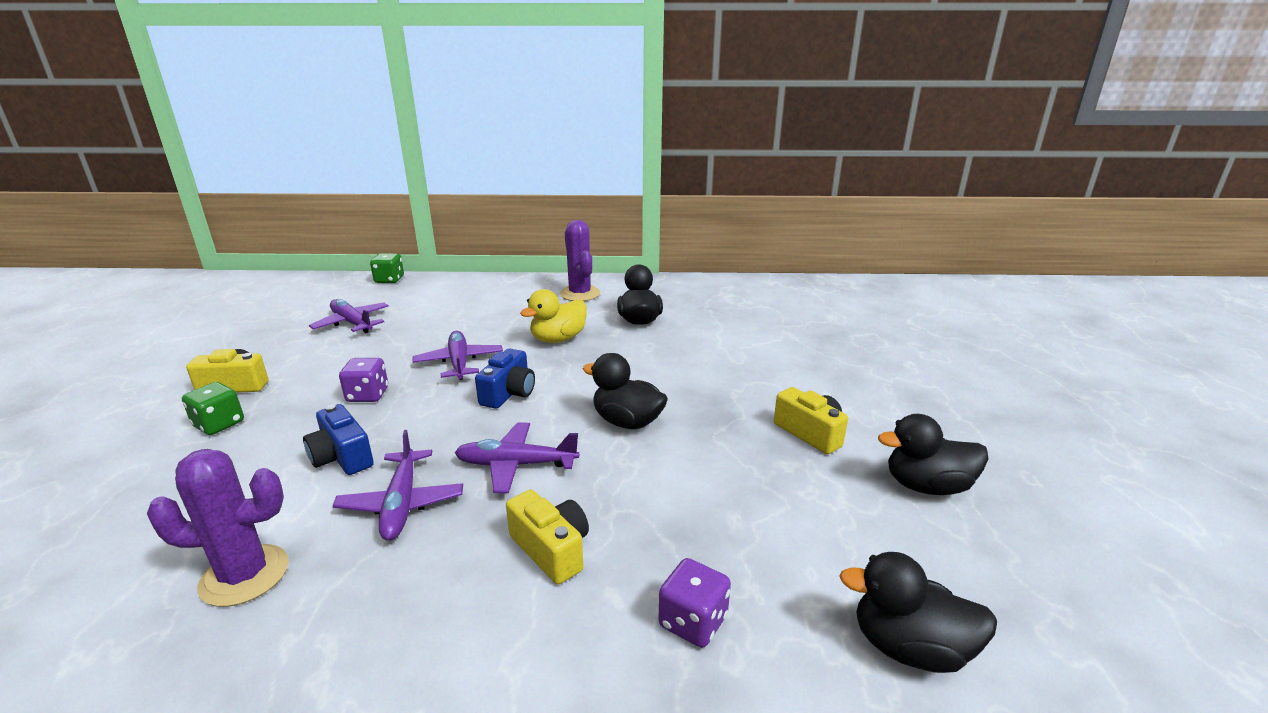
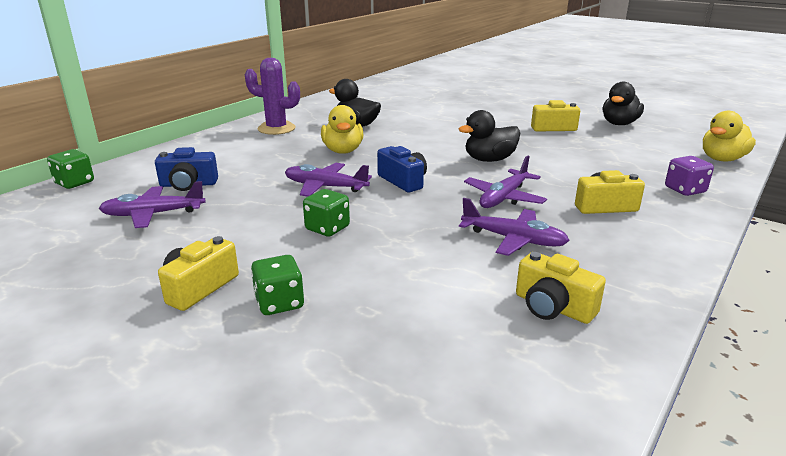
camera: 55 degrees left, 0 degrees up
(245, 575) = (553, 307): purple cactus -> yellow camera
(342, 457) = (421, 252): blue camera -> blue camera (188, 184)
(367, 395) = (327, 228): purple dice -> green dice
(909, 647) = (722, 159): black duck -> yellow duck

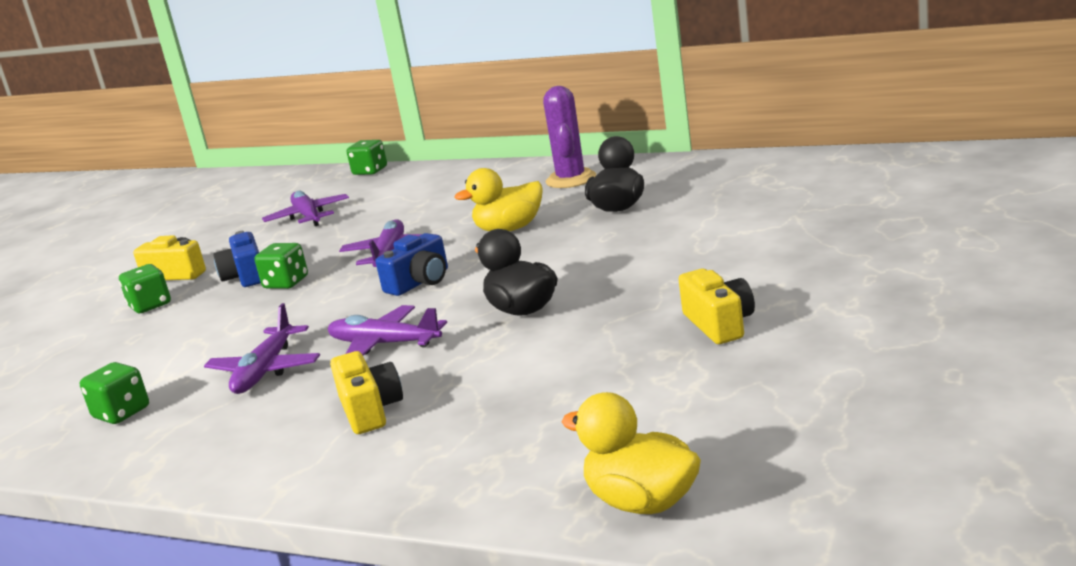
camera: 80 degrees right, 5 degrees down
(188, 184) = (378, 204): blue camera -> blue camera (246, 276)
(553, 307) = (122, 413): yellow camera -> green dice
(619, 124) = (807, 378): black duck -> none
(685, 190) = (454, 468): purple dice -> none

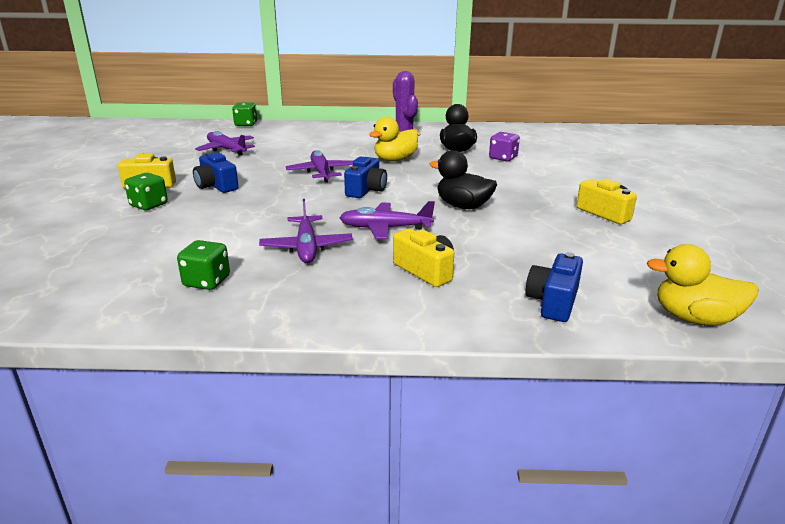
camera: 25 degrees left, 5 degrees up
(286, 283) = (256, 190): green dice -> none
(480, 464) = (553, 302): none -> blue camera
(673, 221) = (503, 158): none -> purple dice

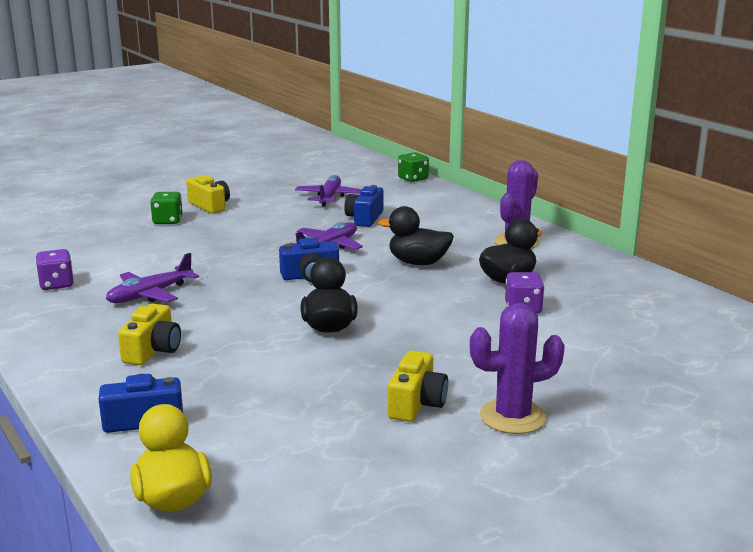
camera: 55 degrees right, 5 degrees down
(207, 281) = (56, 284): green dice -> purple dice
(216, 186) = (237, 225): blue camera -> blue camera (365, 218)
(385, 228) = (226, 310): purple plane -> none
(395, 160) = (418, 263): yellow duck -> black duck
(642, 197) = (513, 417): none -> purple cactus

